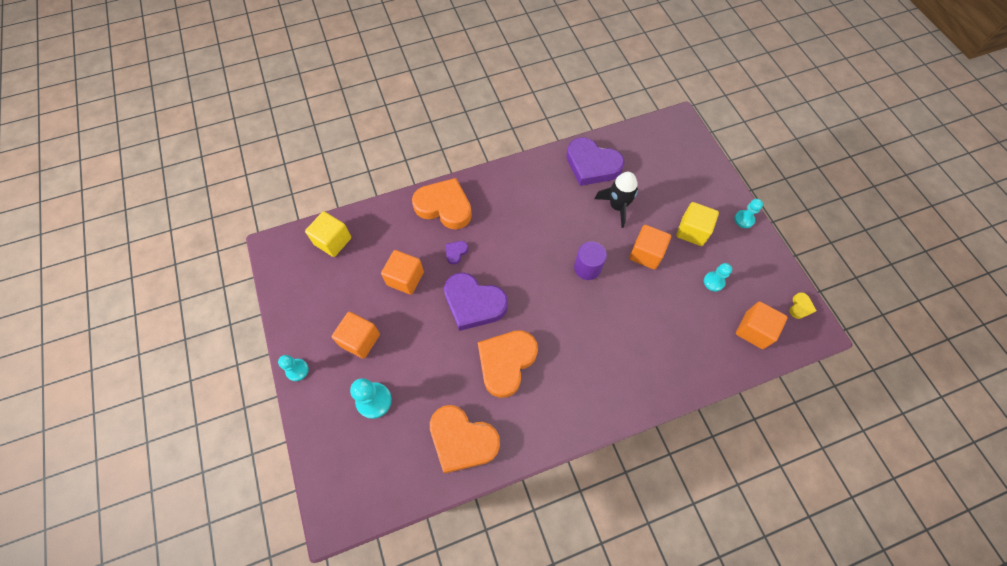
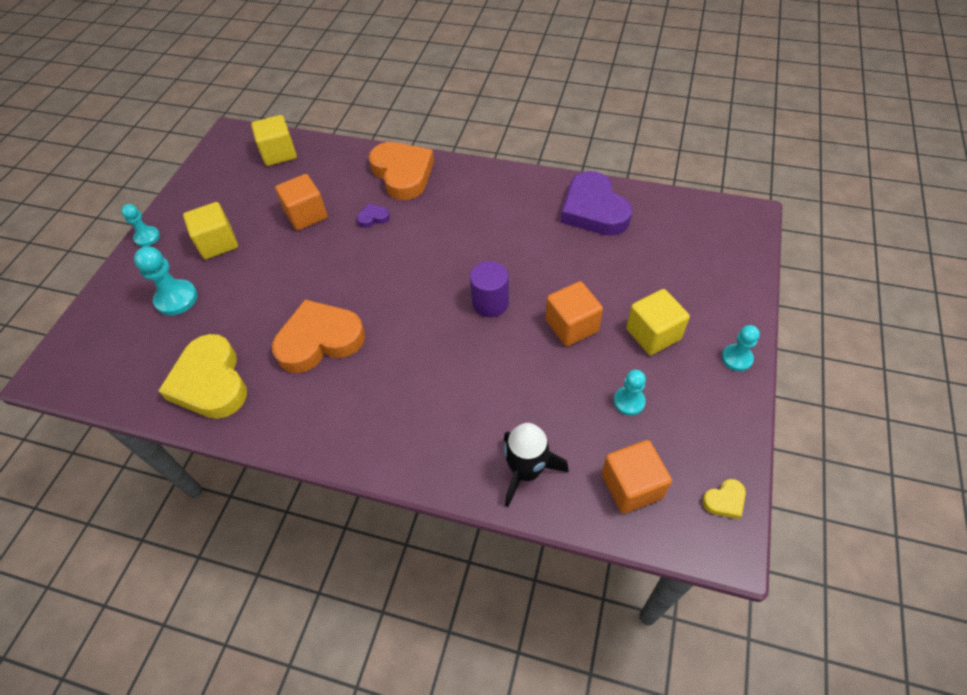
camera: 40 degrees right, 10 degrees down
(360, 340) = (218, 243): orange cube -> yellow cube
(462, 440) = (210, 382): orange heart -> yellow heart
(474, 303) = (344, 270): purple heart -> none
(617, 206) = (584, 262): black rocket -> black rocket (526, 471)

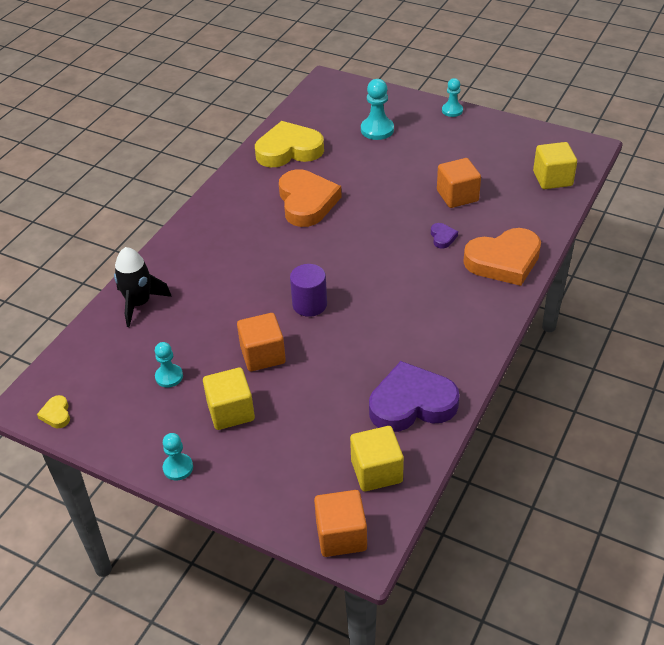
camera: 100 degrees right, 10 degrees down
(218, 243) = (434, 147): yellow cube -> yellow cube (376, 471)
(631, 486) = (97, 360): orange cube -> orange cube (341, 535)

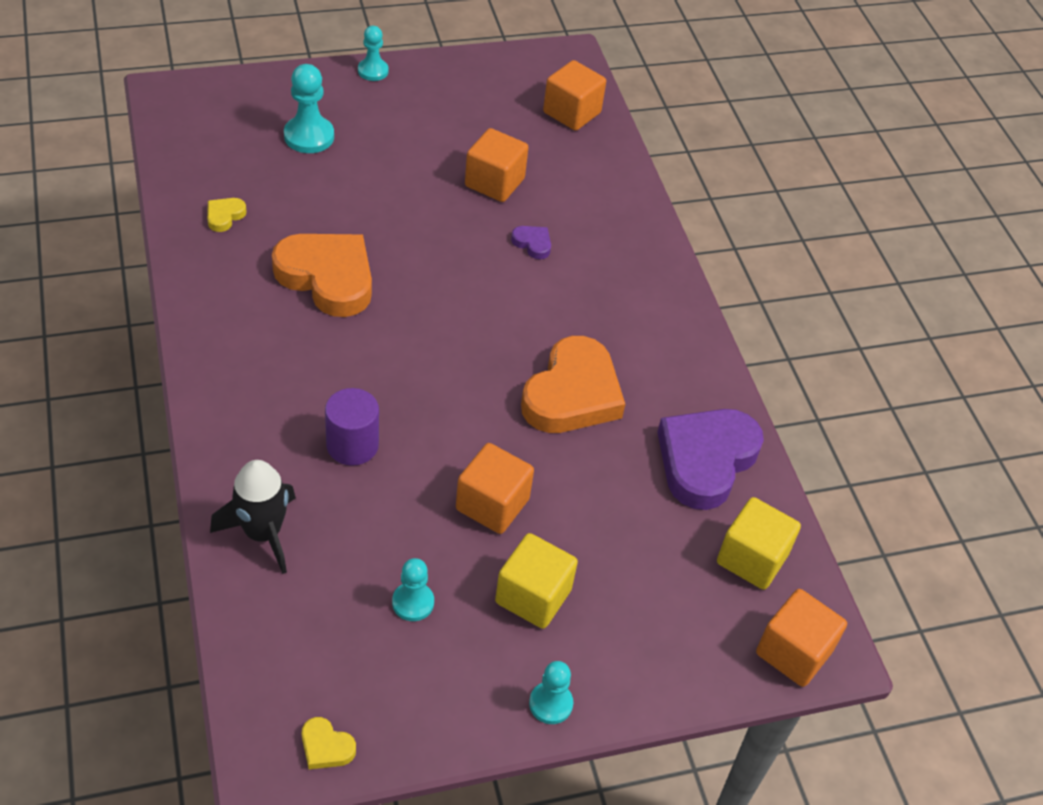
camera: 50 degrees left, 5 degrees up
(289, 150) = (224, 216): yellow heart -> yellow heart, size x0.42
(309, 304) = (476, 409): purple cylinder -> purple cylinder (352, 445)
(504, 261) = (624, 239): orange heart -> orange heart (572, 394)
(552, 178) = (572, 113): yellow cube -> orange cube

